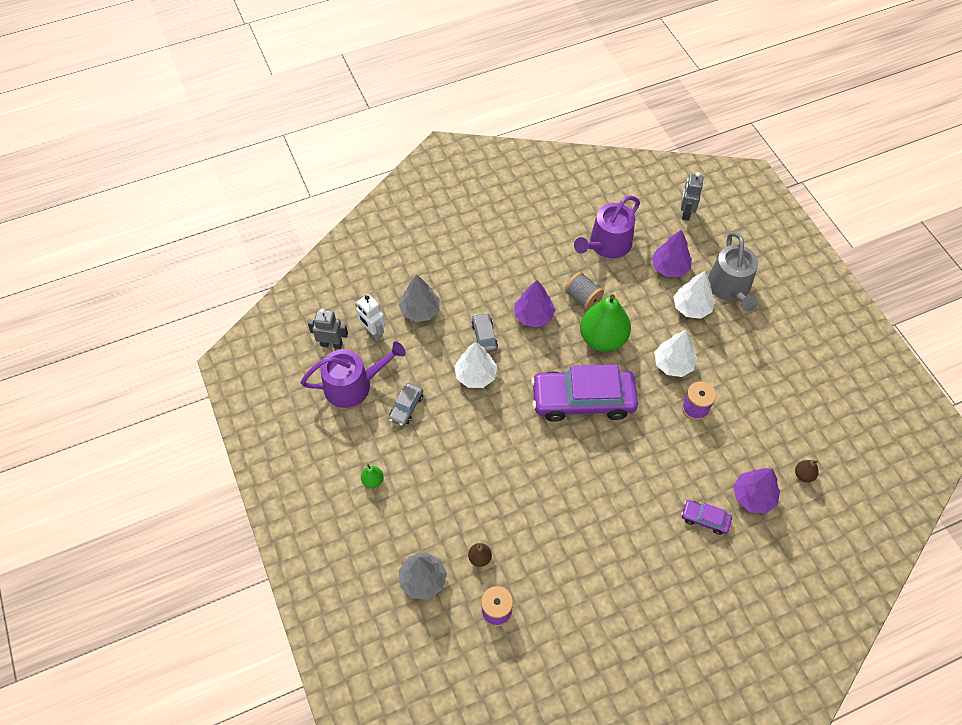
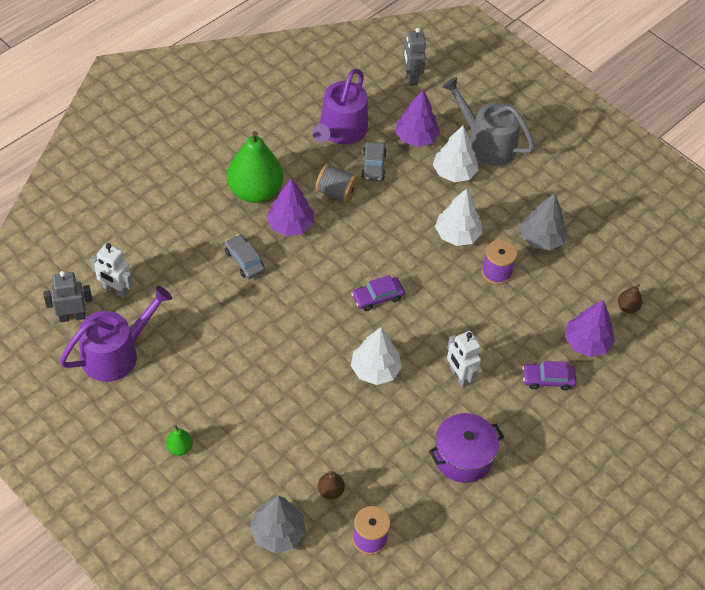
camera: 25 degrees left, 5 degrees down
(406, 407) = (186, 360): grey car -> grey car (373, 166)
(420, 310) = (161, 253): grey tree -> grey tree (541, 239)
(475, 375) = (251, 304): white tree -> white tree (375, 370)
(583, 400) = (377, 297): purple car -> purple car, size x0.44
(602, 338) = (374, 229): green pear -> green pear (255, 191)
(603, 565) = (463, 457): none -> purple pot
(627, 491) = (459, 376): none -> white robot
(730, 288) = (486, 143): grey watering can -> grey watering can turned 150 degrees clockwise

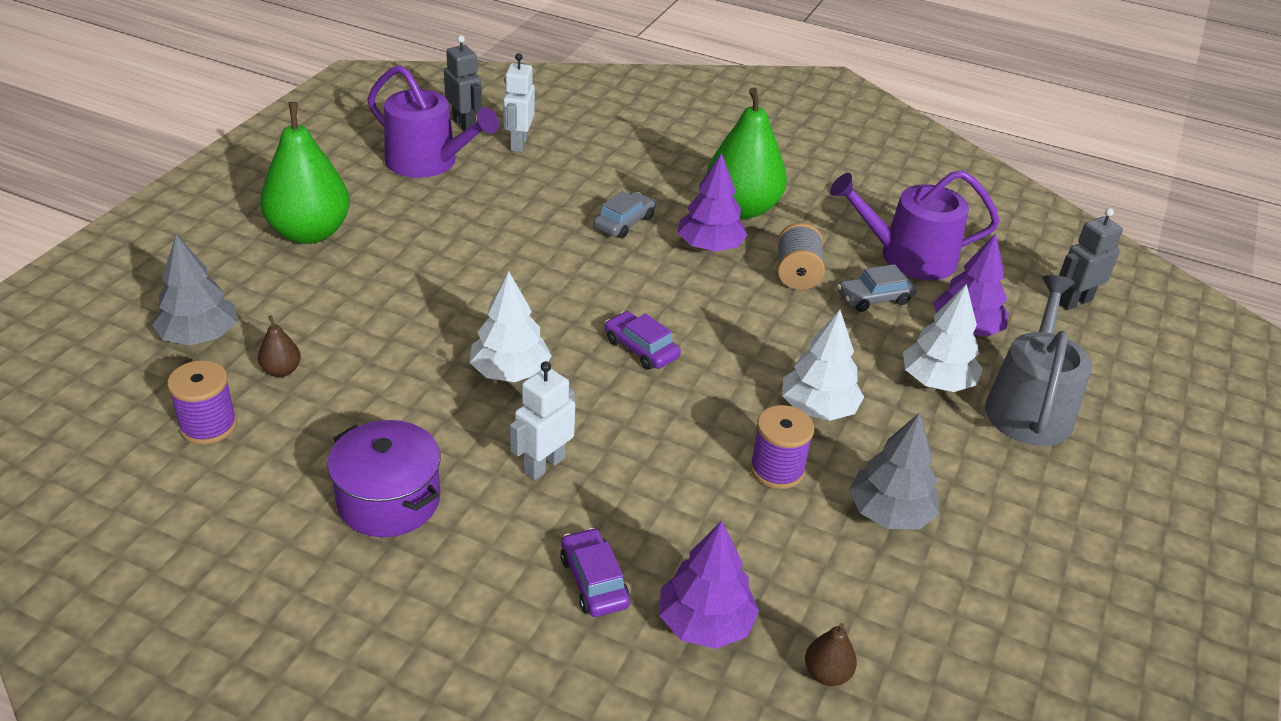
camera: 70 degrees right, 15 degrees down
(180, 448) = (310, 233): green pear -> green pear, size x2.40

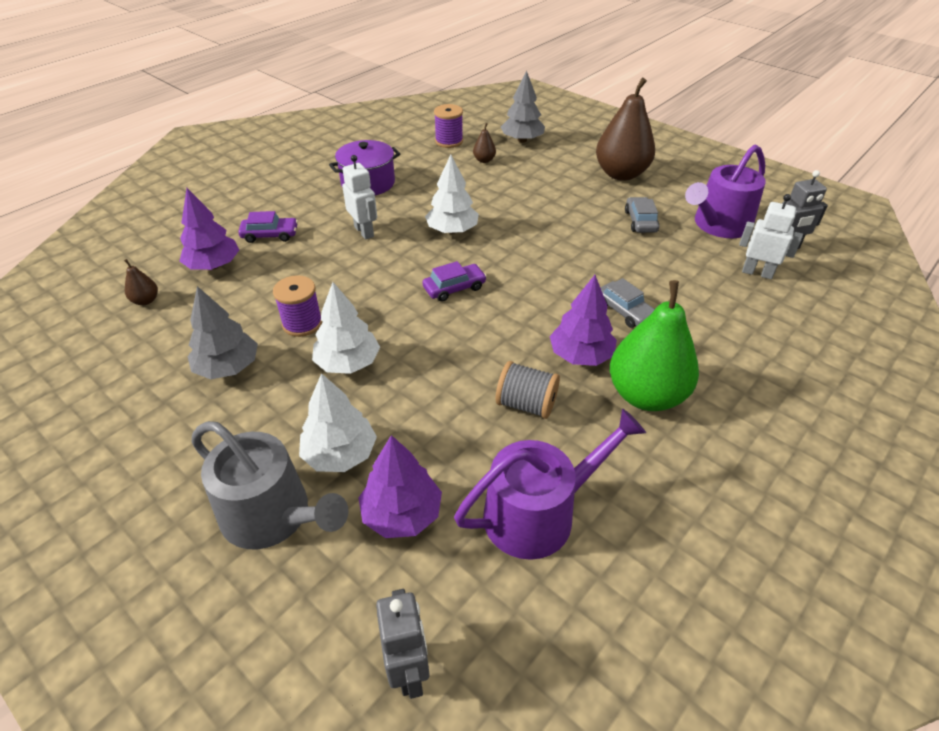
camera: 110 degrees right, 5 degrees up
(310, 233) = (621, 174): green pear -> brown pear
(874, 298) = (474, 452): grey car -> grey car (640, 221)
(908, 257) = (539, 513): purple watering can -> purple watering can turned 45 degrees clockwise

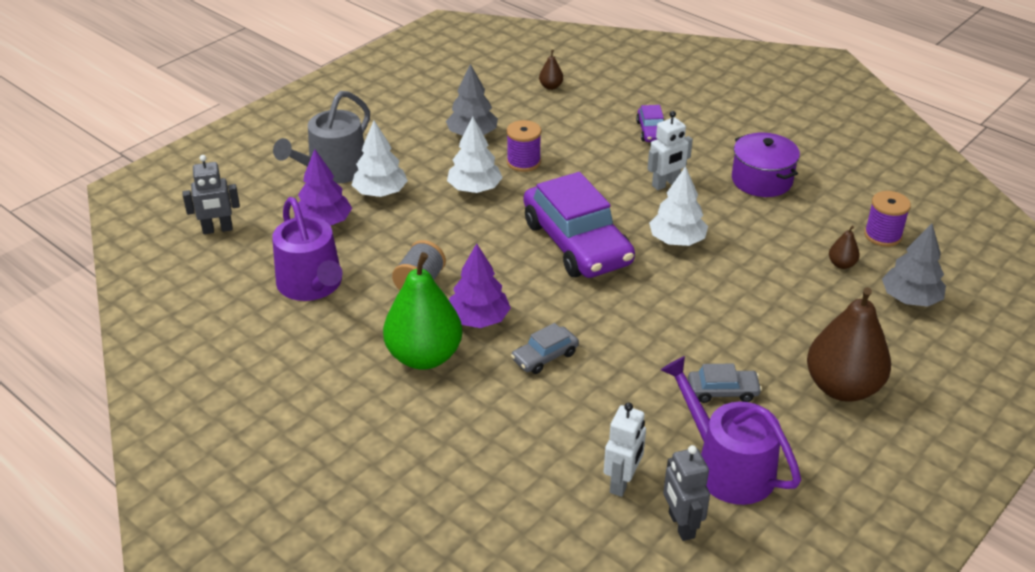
camera: 90 degrees right, 5 degrees down
(213, 266) = (600, 109): purple tree -> none
(454, 288) = (576, 243): purple car -> purple car, size x2.28

